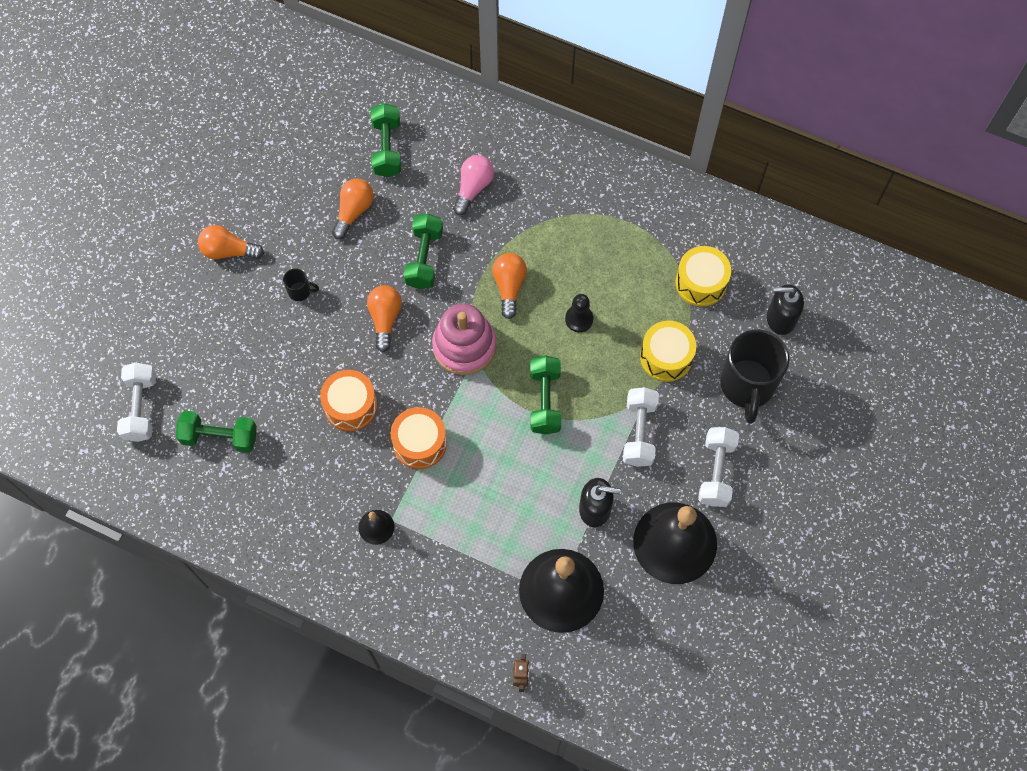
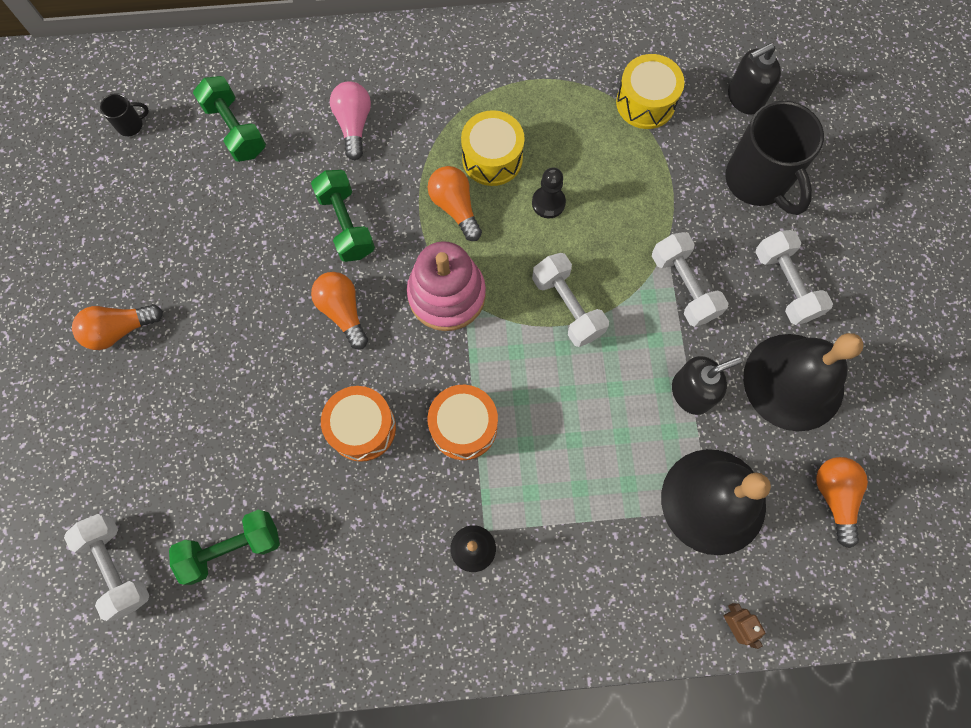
camera: 30 degrees left, 5 degrees up
(300, 291) = (229, 332): black mug -> black mug (131, 125)
(353, 211) = (238, 214): orange light bulb -> orange light bulb (834, 497)
(545, 401) = (567, 306): green dumbbell -> white dumbbell
(666, 357) = (660, 195): yellow drum -> yellow drum (492, 158)

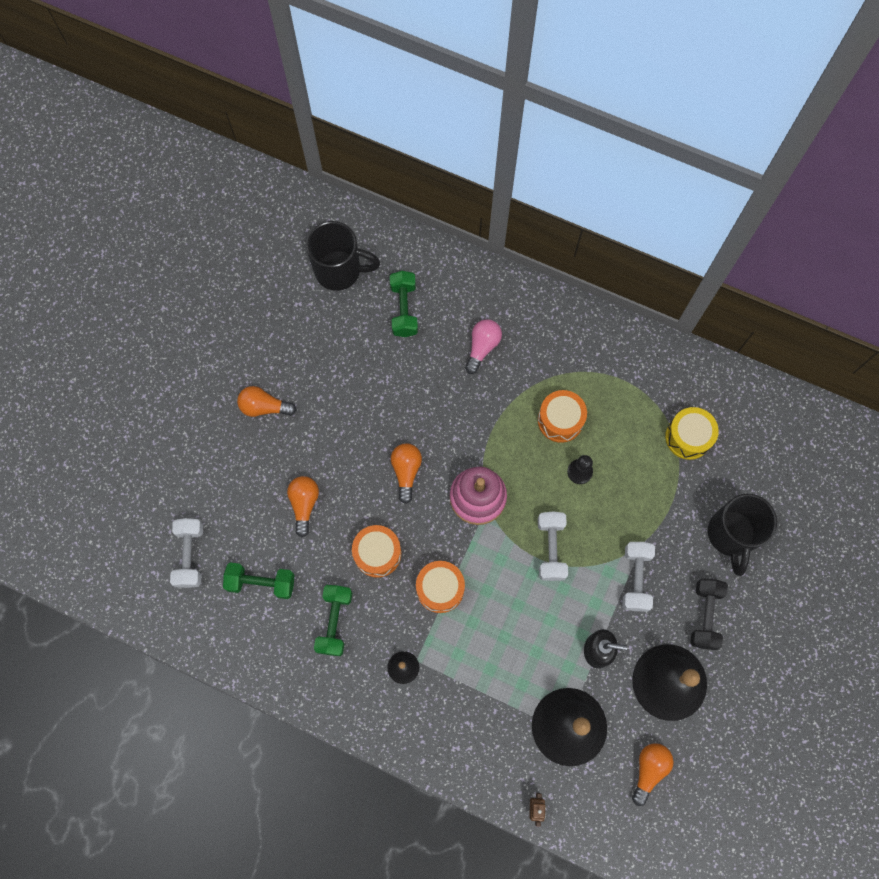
camera: 30 degrees right, 0 degrees up
(131, 125) = (339, 271): black mug -> black mug, size x2.38
(346, 224) = (440, 414): green dumbbell -> green dumbbell (334, 622)
(455, 207) = (516, 441): orange light bulb -> orange light bulb (304, 504)
(492, 158) = (560, 420): yellow drum -> orange drum
(744, 98) = (760, 471): black soap dispenser -> none
(785, 284) = (705, 615): white dumbbell -> black dumbbell

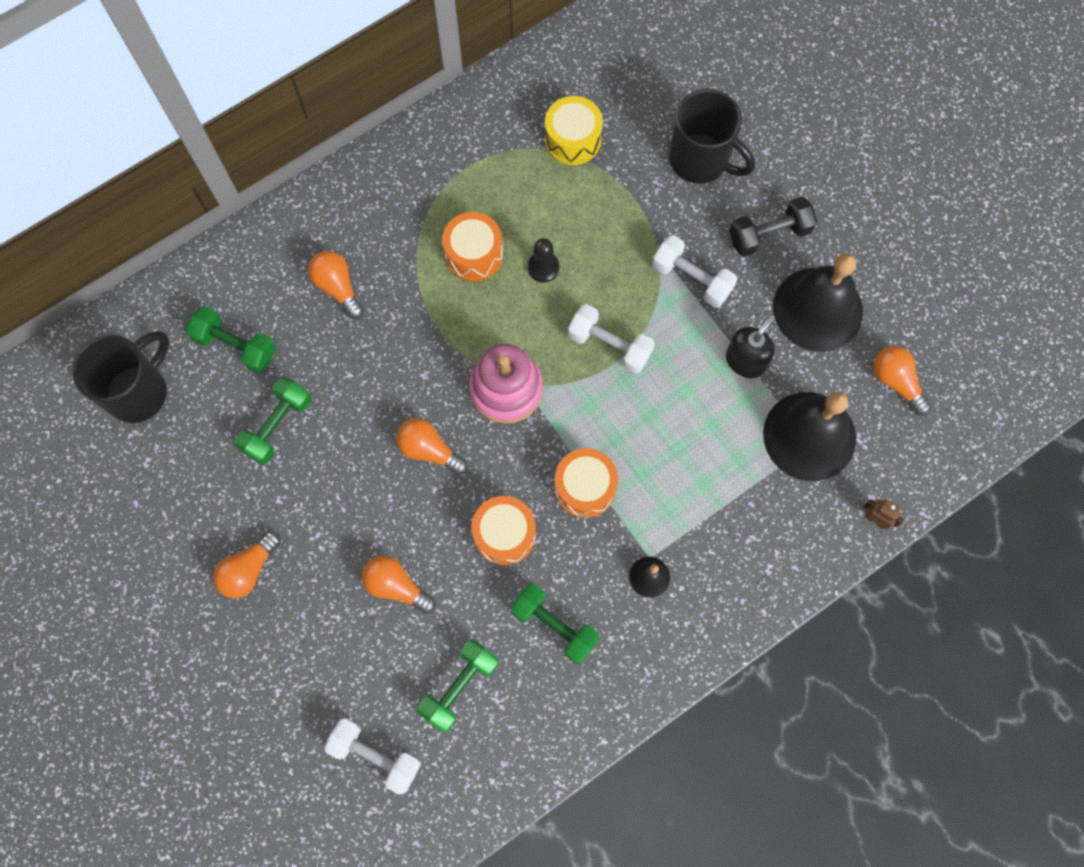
camera: 60 degrees left, 0 degrees up
(366, 367) = (277, 426): none -> green dumbbell
(482, 347) = (338, 287): pink light bulb -> orange light bulb
(705, 615) = (769, 234): black dumbbell -> black dumbbell turned 60 degrees counterclockwise

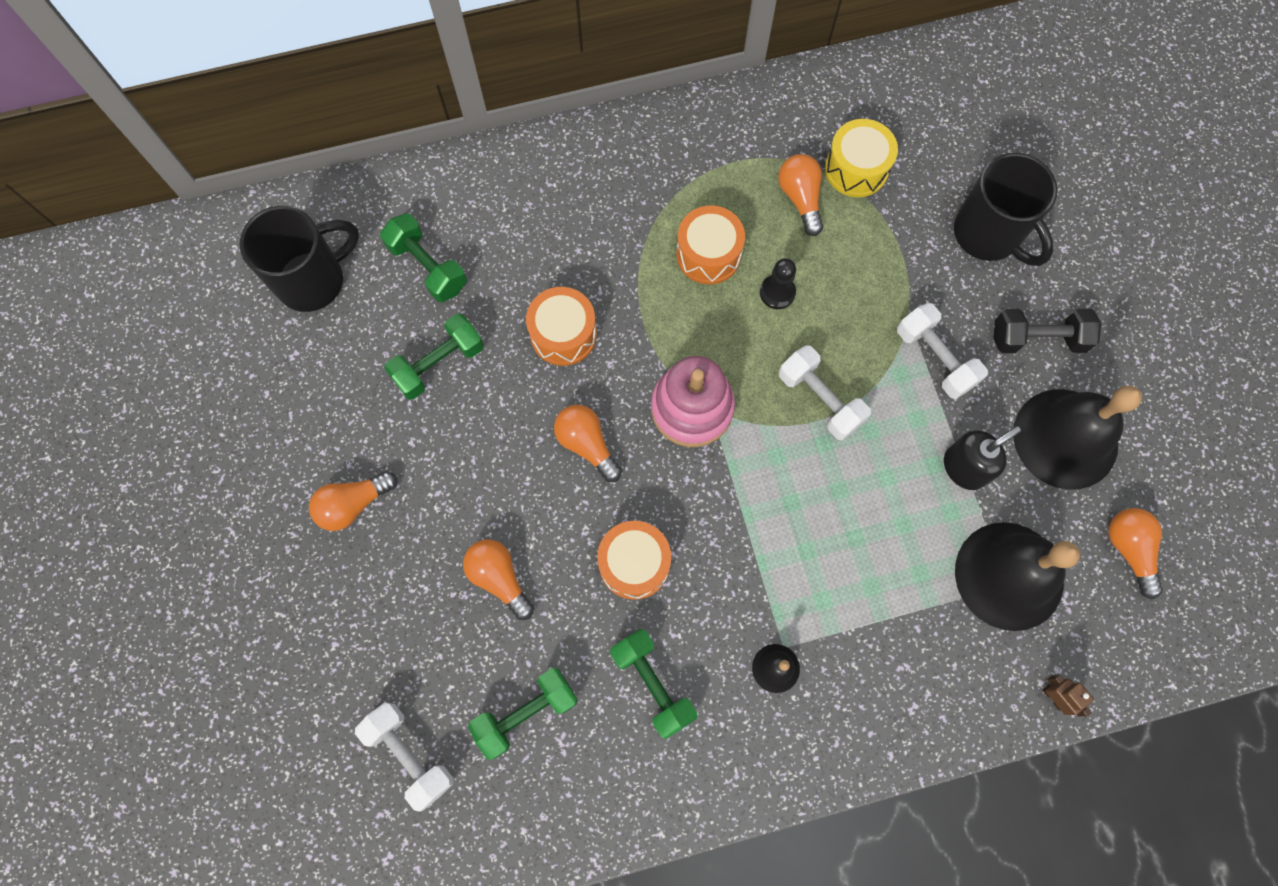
camera: 20 degrees right, 0 degrees up
(338, 287) = (554, 242): orange light bulb -> orange light bulb (800, 199)
(585, 487) = (739, 544): orange drum -> orange drum (563, 334)

